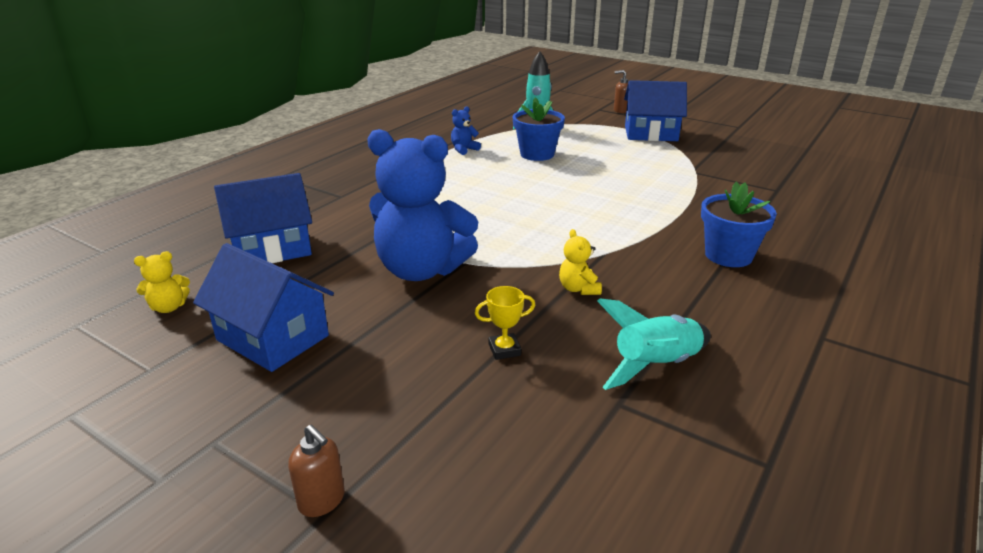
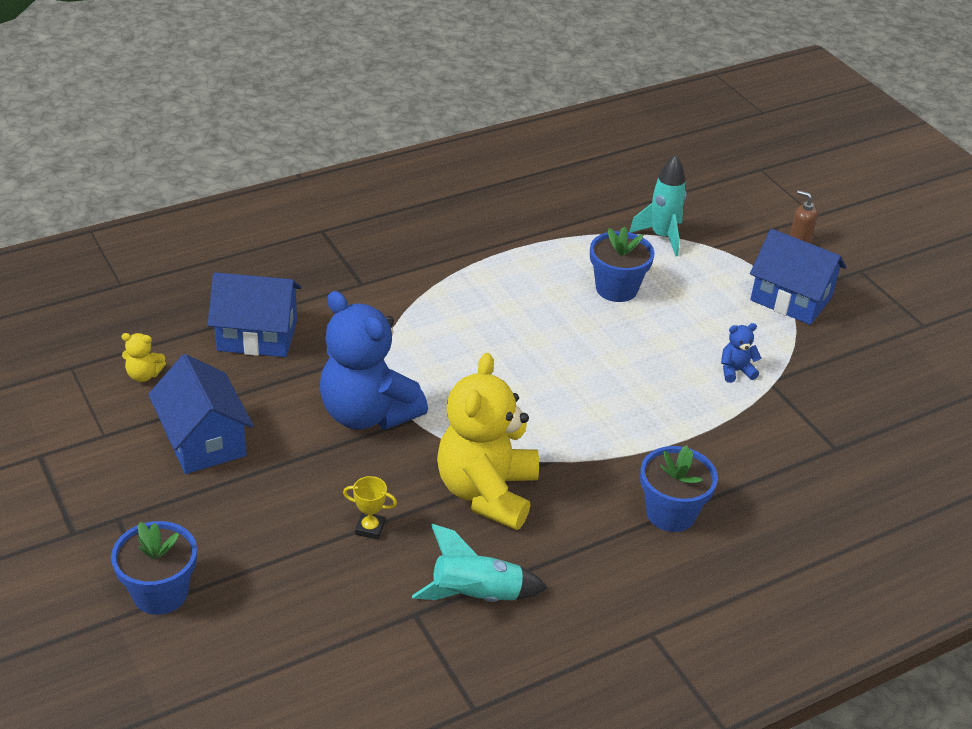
camera: 25 degrees right, 10 degrees up
(322, 501) = (160, 593): brown soap dispenser -> blue flower pot
(464, 149) = (541, 251): blue teddy bear -> blue teddy bear (736, 371)
(578, 289) = (487, 492): yellow teddy bear -> yellow teddy bear, size x2.48

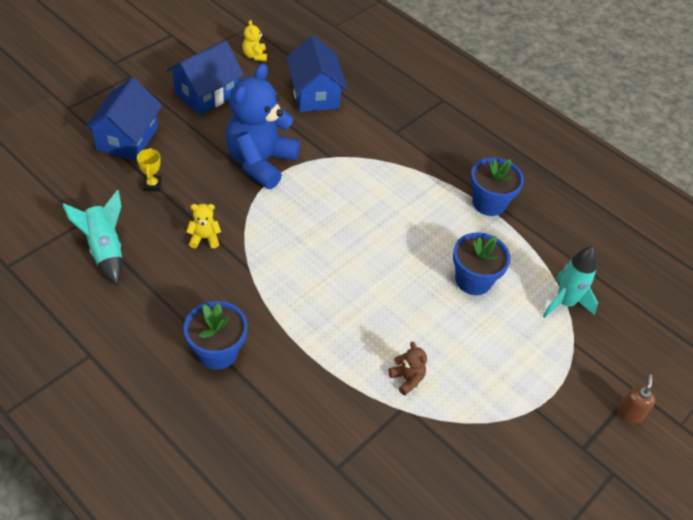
camera: 70 degrees right, 10 degrees up
(160, 593) = (75, 107): blue flower pot -> blue flower pot (489, 203)
(487, 492) = (204, 238): yellow teddy bear -> yellow teddy bear, size x0.40
(736, 371) = (407, 379): blue teddy bear -> brown teddy bear
(791, 299) = (532, 414): blue house -> blue house (127, 138)

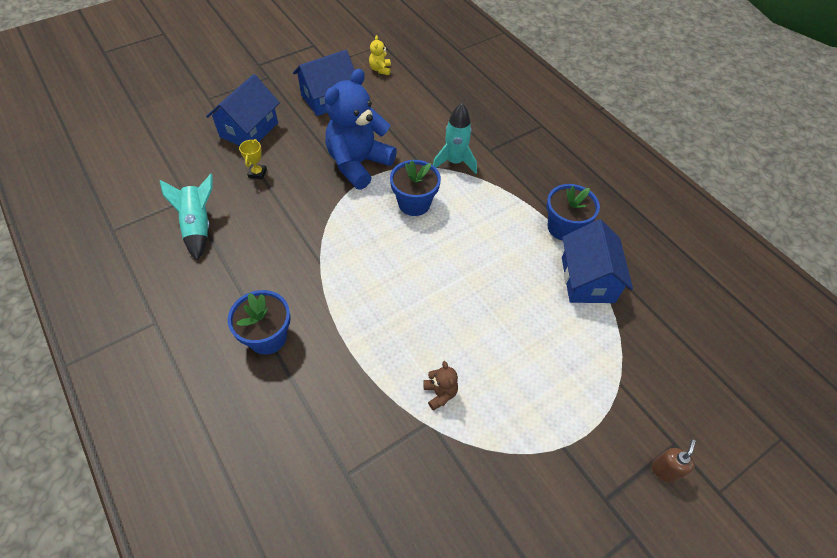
camera: 15 degrees right, 5 degrees up
(204, 238) = (288, 227): yellow teddy bear -> none
(315, 94) = (424, 108): blue house -> blue house (587, 280)
(473, 280) = (530, 302): blue flower pot -> blue flower pot (414, 203)
(565, 303) = (619, 339): turquoise rocket -> turquoise rocket (454, 162)

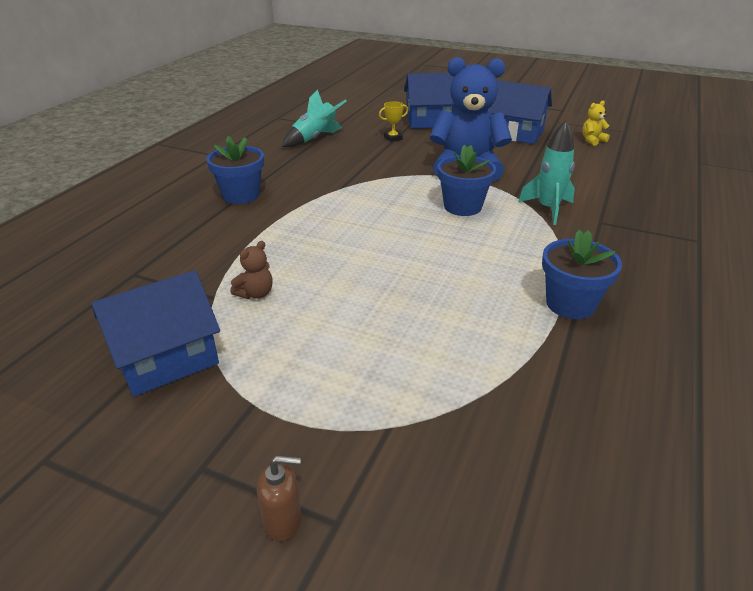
camera: 60 degrees right, 20 degrees down
(587, 280) = (517, 347): blue house -> blue house (166, 359)

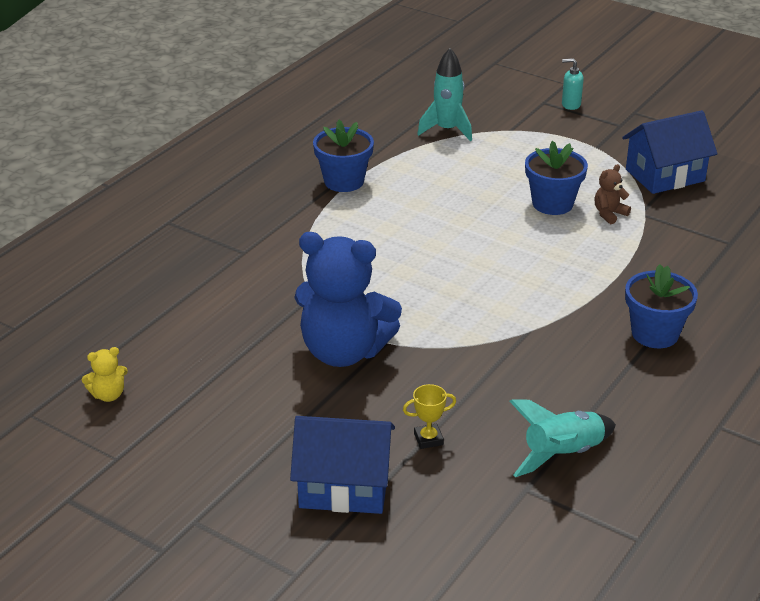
camera: 170 degrees left, 0 degrees up
(283, 521) = (570, 105): brown soap dispenser -> turquoise soap dispenser
(462, 207) = (383, 287): blue flower pot -> blue flower pot (552, 204)
(516, 134) = (216, 427): blue house -> none
(548, 209) = (286, 273): turquoise rocket -> turquoise rocket (447, 130)

